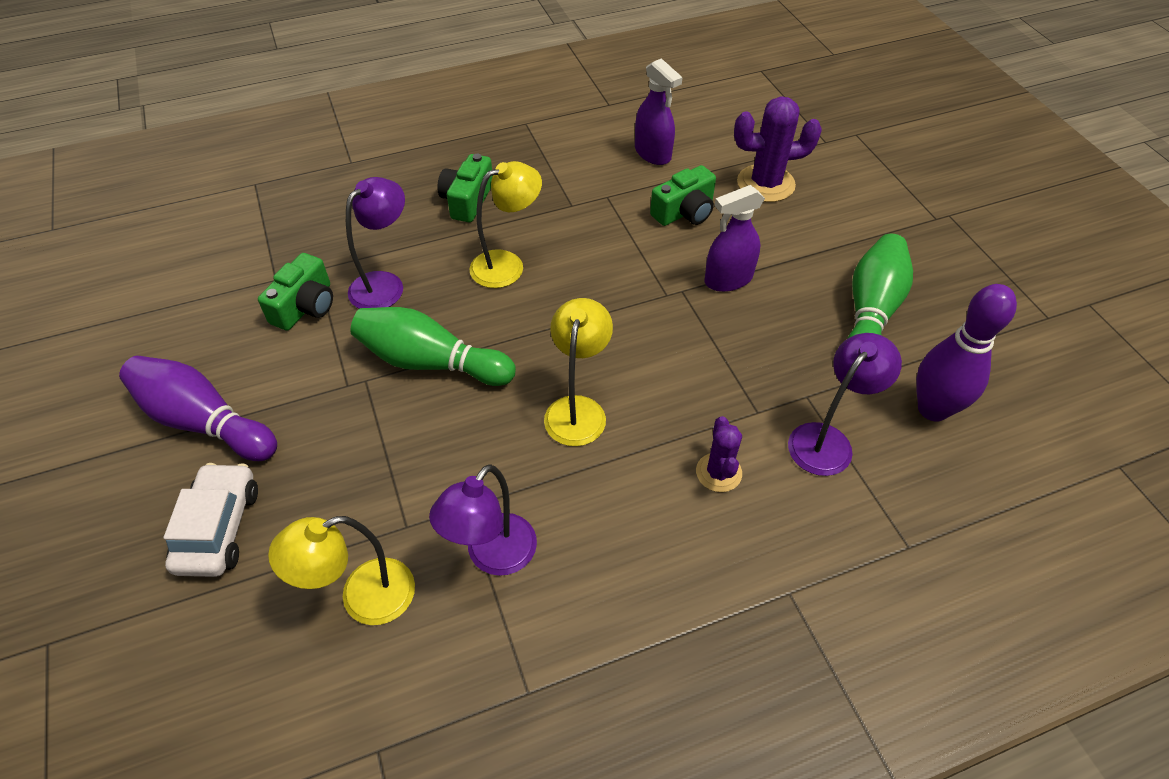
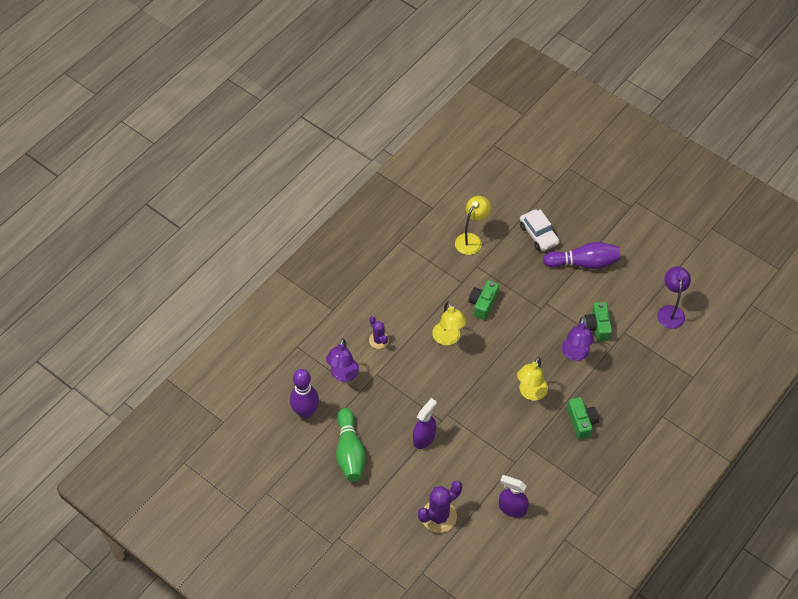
camera: 150 degrees right, 5 degrees up
(431, 362) = (522, 329): green bowling pin -> none
(493, 556) = (439, 272): purple lamp -> purple lamp (670, 311)
(684, 212) = (469, 472): green camera -> green camera (483, 304)

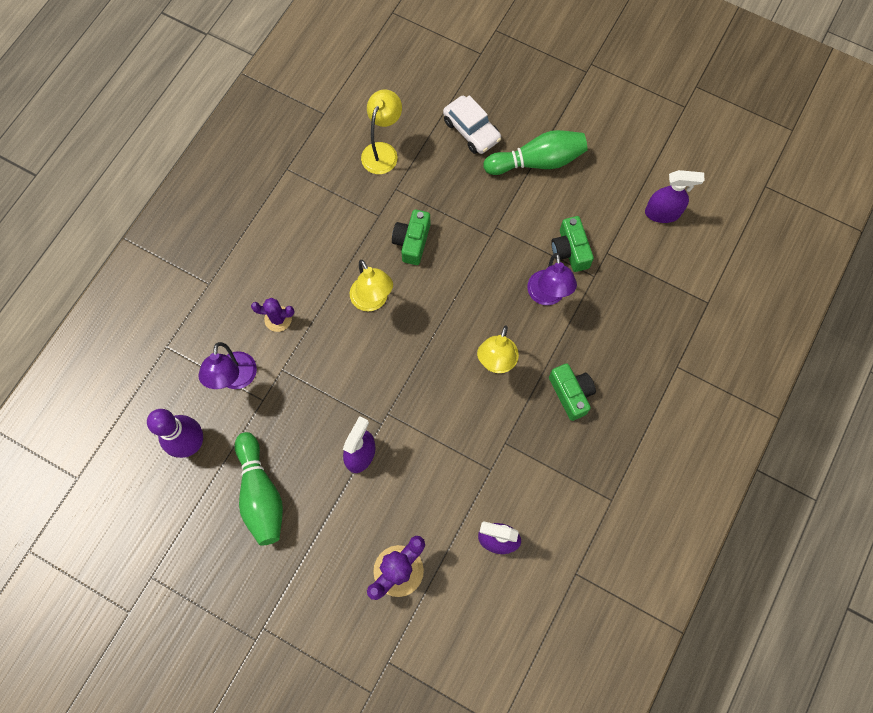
camera: 10 degrees left, 15 degrees up
(378, 340) = (278, 319): purple cactus -> purple cactus turned 45 degrees counterclockwise
(584, 263) = (537, 161): purple bowling pin -> green bowling pin
(670, 311) = (662, 213): purple lamp -> purple spray bottle

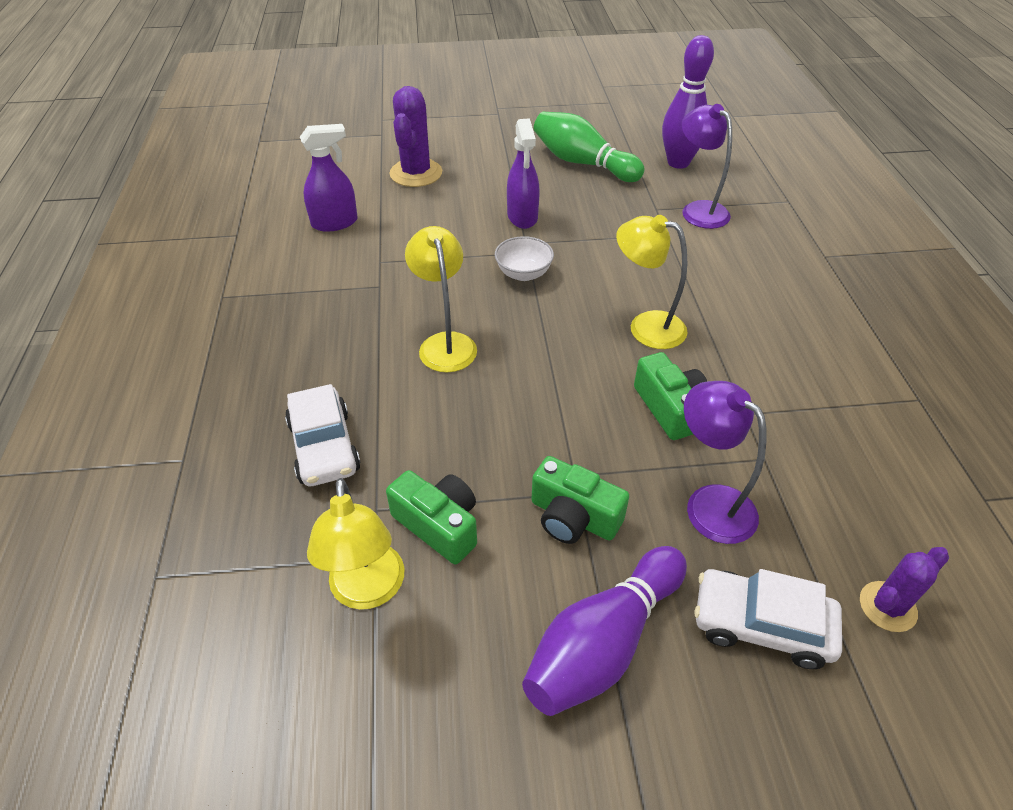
camera: 145 degrees right, 25 degrees down
(278, 319) = (722, 264): purple cactus -> purple cactus (887, 606)
(383, 151) = (842, 498): yellow lamp -> yellow lamp (368, 591)
(406, 393) = (523, 273): none -> white bowl
(537, 161) = (603, 642): green bowling pin -> purple bowling pin
(547, 296) = (431, 445): purple lamp -> purple lamp (709, 503)
(571, 393) = (326, 360): green camera -> green camera (573, 517)
(601, 329) = (324, 447): none -> white car
(662, 213) = (304, 693): purple spray bottle -> none

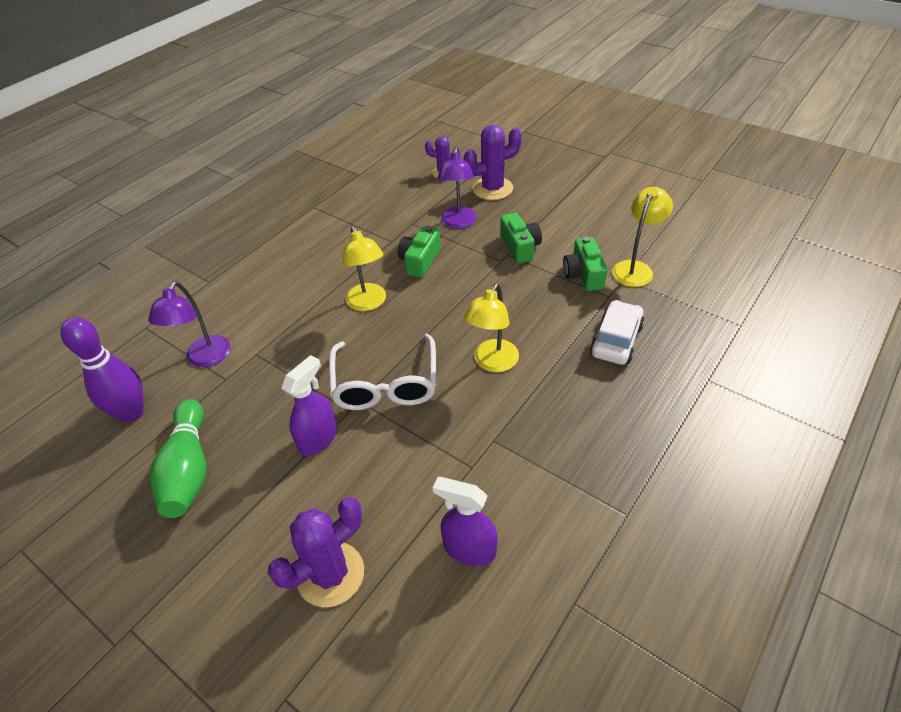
camera: 135 degrees left, 0 degrees up
(523, 273) = (385, 384): white bowl -> white glasses
(603, 642) = (554, 211): purple bowling pin -> none
(761, 625) = (492, 189): white car -> purple cactus

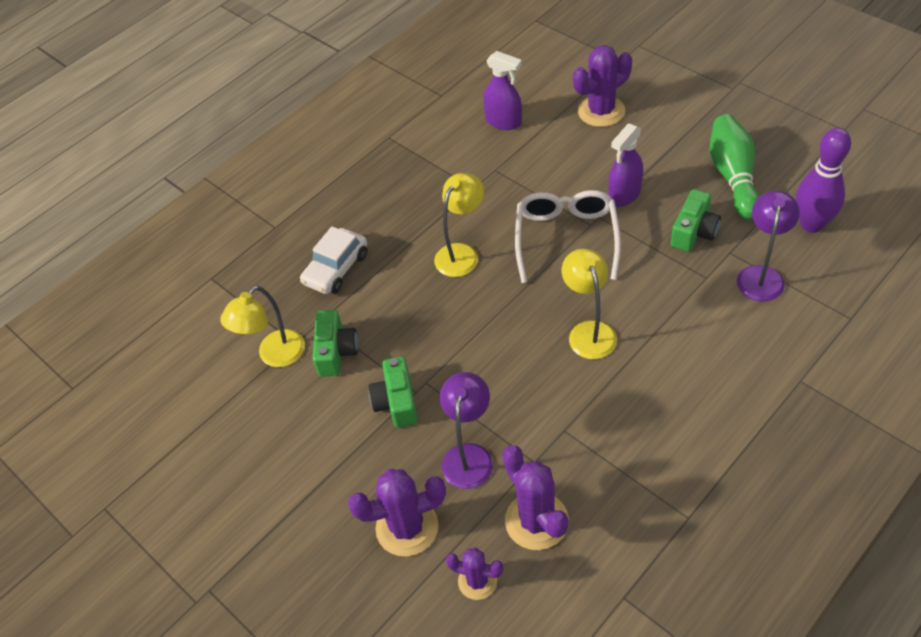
camera: 170 degrees left, 5 degrees up
(409, 198) = (536, 521): none -> purple cactus
(420, 261) = (526, 390): green camera -> green camera (694, 232)

